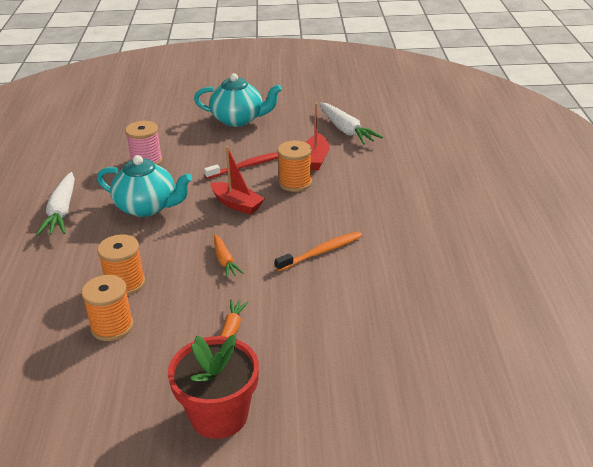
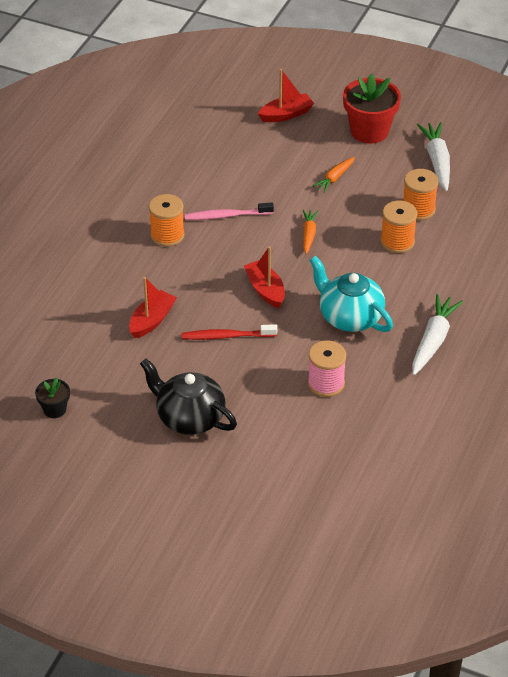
camera: 155 degrees left, 10 degrees up
(239, 119) = (189, 417): turquoise teapot -> black teapot
(295, 183) = (195, 296): orange spool -> orange spool (167, 235)
(321, 252) = (226, 216): orange toothbrush -> pink toothbrush
(334, 100) = (54, 409): none -> black flower pot
(346, 130) = (86, 351): white carrot -> white carrot (437, 161)
(348, 399) = (286, 114): none -> red boat

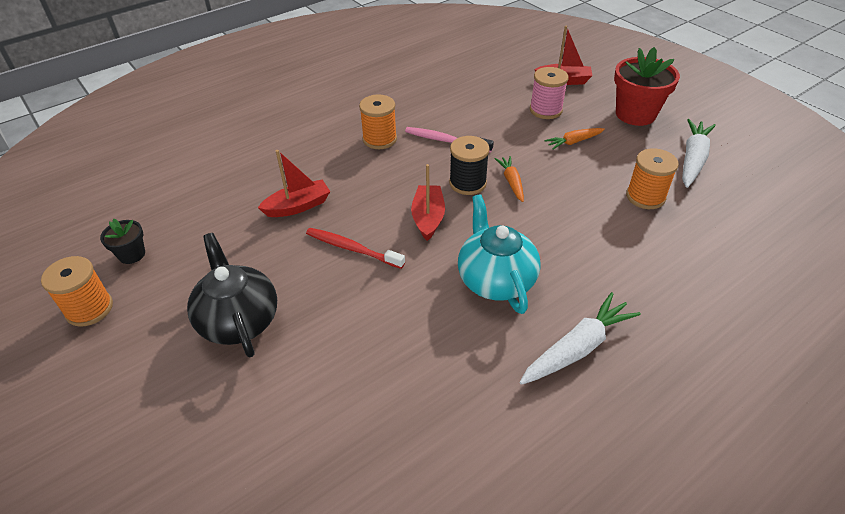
camera: 30 degrees right, 0 degrees up
(274, 248) = (467, 183): none -> black spool
(308, 234) = (511, 182): orange carrot -> orange carrot turned 45 degrees counterclockwise
(326, 383) = (413, 346): pink spool -> pink spool (545, 110)
(397, 242) = (602, 220): orange spool -> orange spool (89, 309)

